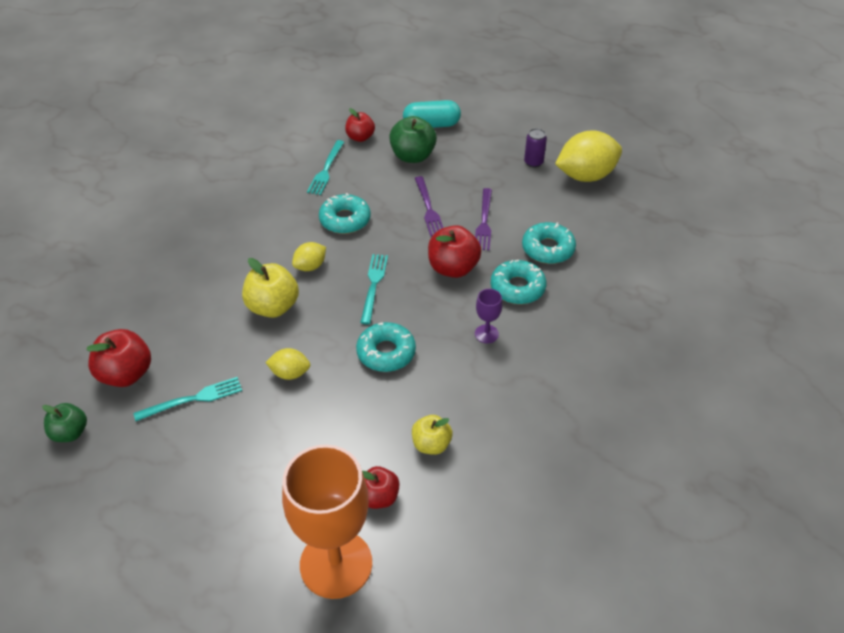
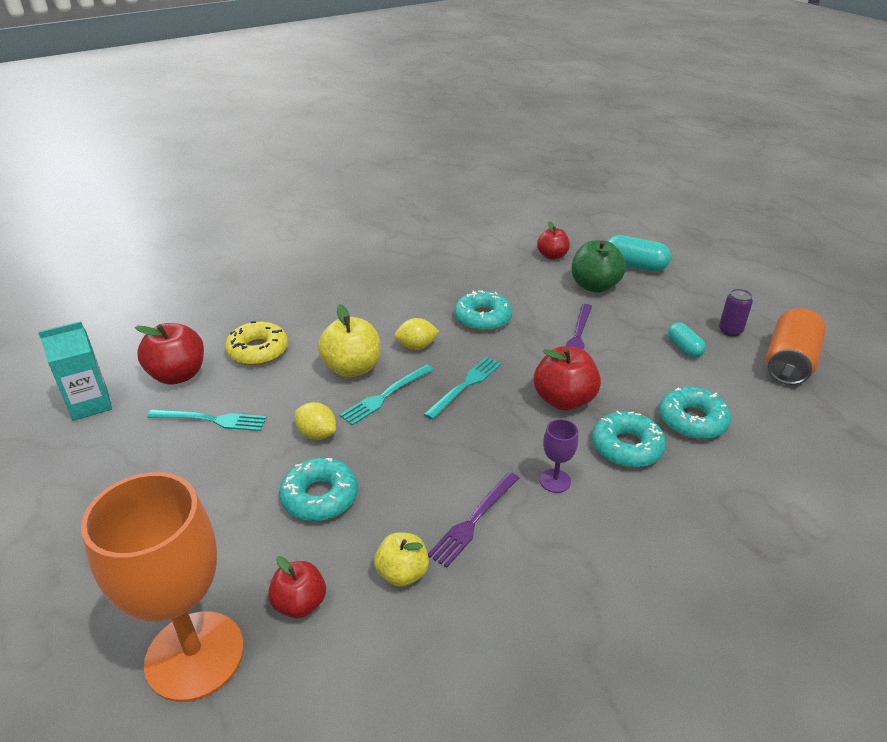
camera: 30 degrees right, 10 degrees down
(70, 433) = (90, 404): green apple -> turquoise carton
(178, 323) = (258, 351): none -> yellow donut
(326, 169) = (498, 272): turquoise fork -> turquoise fork (385, 396)
(386, 352) = (428, 454): turquoise donut -> turquoise donut (320, 497)
(484, 222) = (631, 368): purple fork -> purple fork (473, 520)
(510, 190) = (684, 348): none -> turquoise capsule
(585, 176) = (789, 363): yellow lemon -> orange can

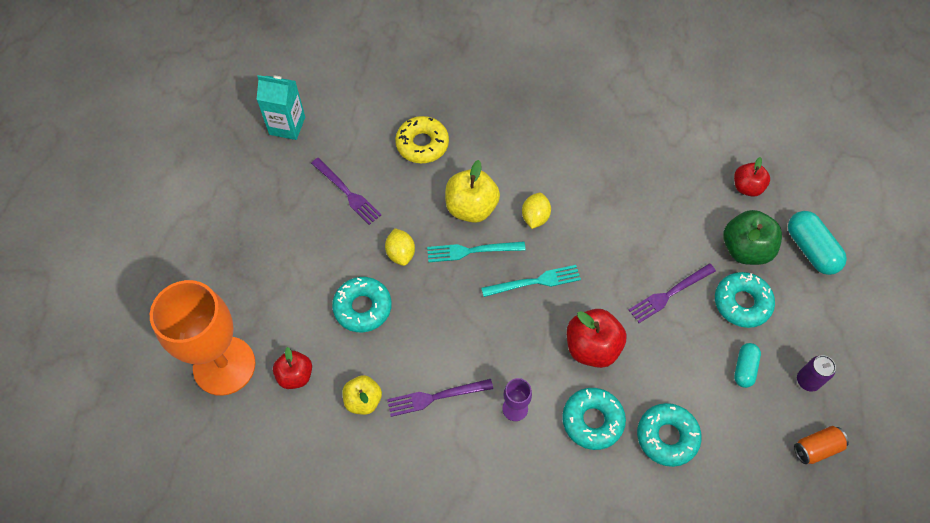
camera: 40 degrees right, 25 degrees up
(178, 375) = (355, 133): red apple -> none
(211, 420) = (347, 193): turquoise fork -> purple fork
(416, 346) = (535, 217): yellow lemon -> yellow lemon turned 75 degrees clockwise
(483, 318) = (613, 222): turquoise donut -> turquoise donut (742, 303)
(789, 363) = (816, 448): orange can -> orange can, size x0.56

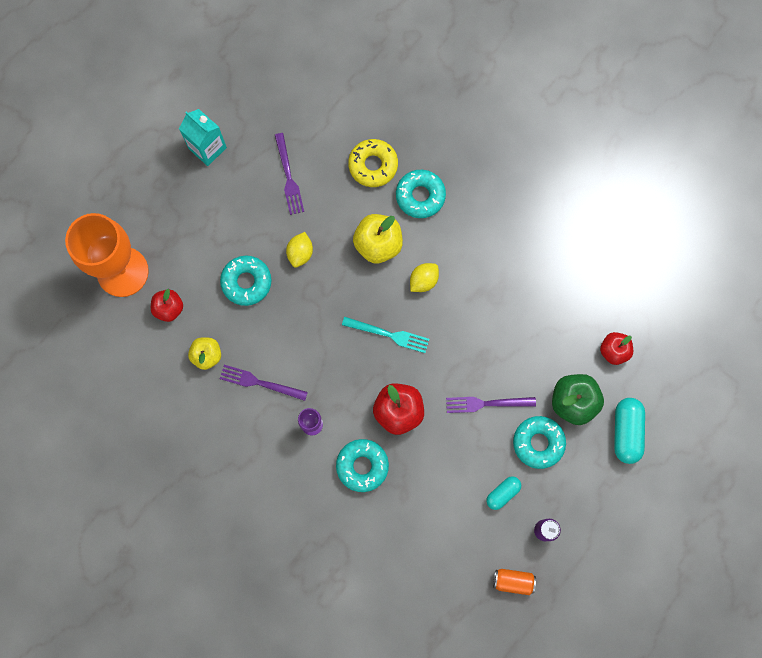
camera: 30 degrees right, 15 degrees up
(287, 125) = (274, 88): turquoise carton -> turquoise carton (207, 148)
(471, 251) = (356, 281): turquoise fork -> none
(667, 437) = (409, 509): turquoise donut -> turquoise donut (420, 196)

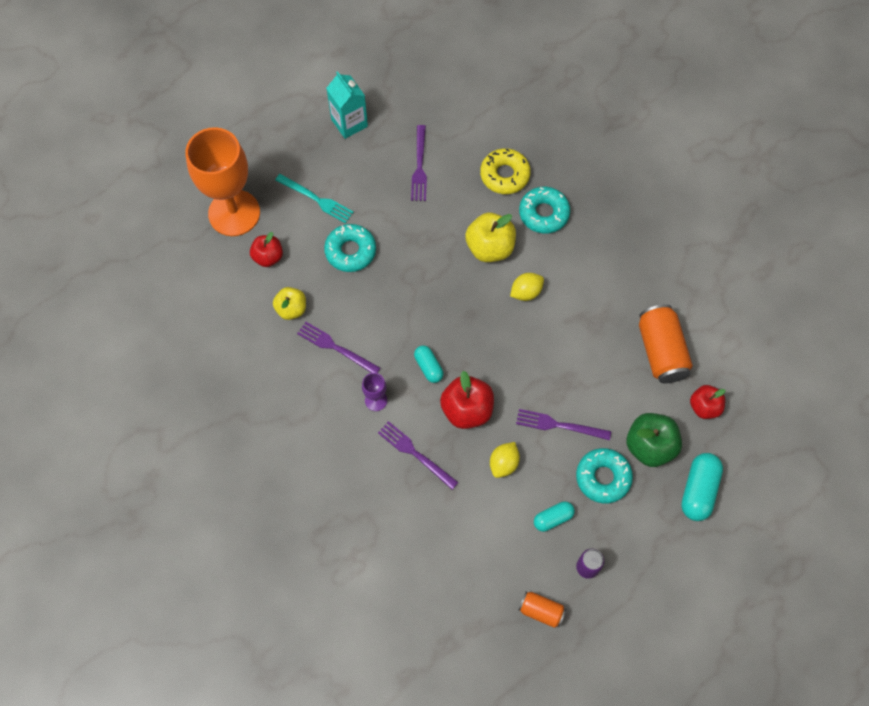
camera: 15 degrees right, 10 degrees down
(300, 253) = (411, 237): yellow lemon -> yellow lemon (503, 463)
(352, 379) = (428, 367): none -> turquoise capsule
(362, 466) = (415, 453): turquoise donut -> purple fork
(389, 334) = (477, 334): turquoise fork -> turquoise fork (316, 199)
(562, 307) = (661, 351): none -> orange can

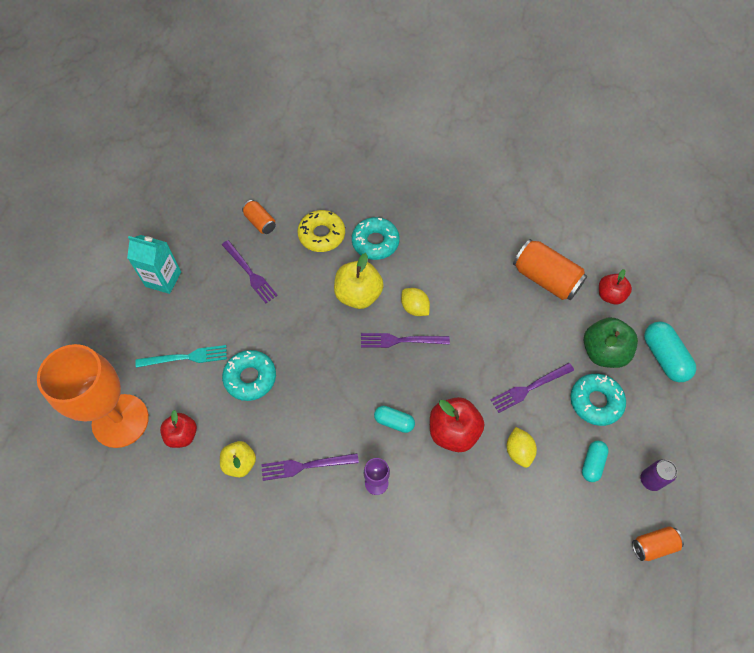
camera: 40 degrees left, 5 degrees down
(415, 453) = (446, 501): purple fork -> purple fork (401, 340)
(463, 128) = (260, 222): none -> orange can
(526, 292) = (414, 308): yellow lemon -> yellow lemon turned 60 degrees counterclockwise

